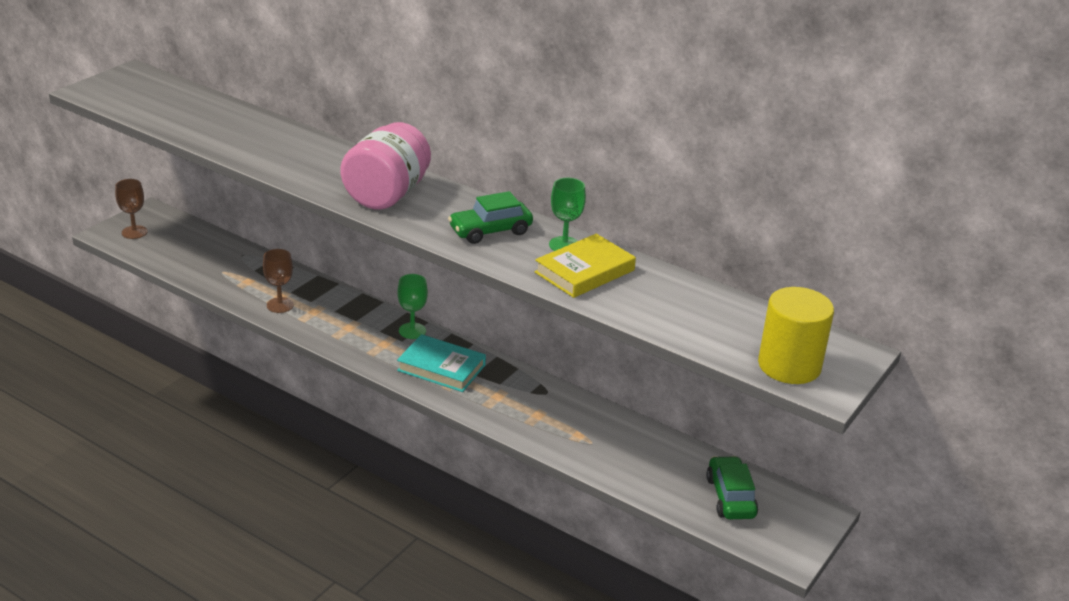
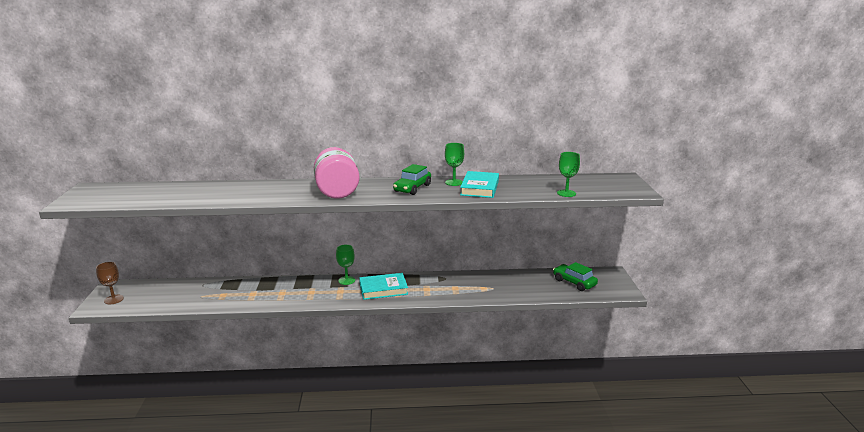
camera: 35 degrees left, 10 degrees down
(280, 305) = (258, 298): brown goblet -> none
(584, 271) = (479, 188): yellow book -> turquoise book
(698, 339) = (566, 193): none -> green goblet
(789, 366) = (612, 189): yellow cylinder -> none

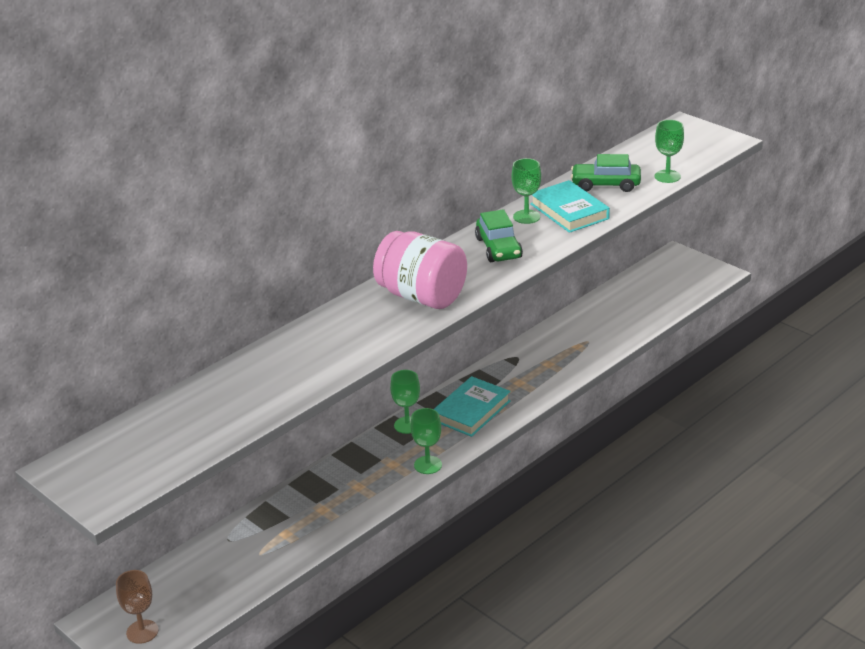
camera: 40 degrees left, 10 degrees up
(323, 300) = (428, 465): none -> green goblet
(574, 282) = (657, 288): green car -> green car (605, 185)

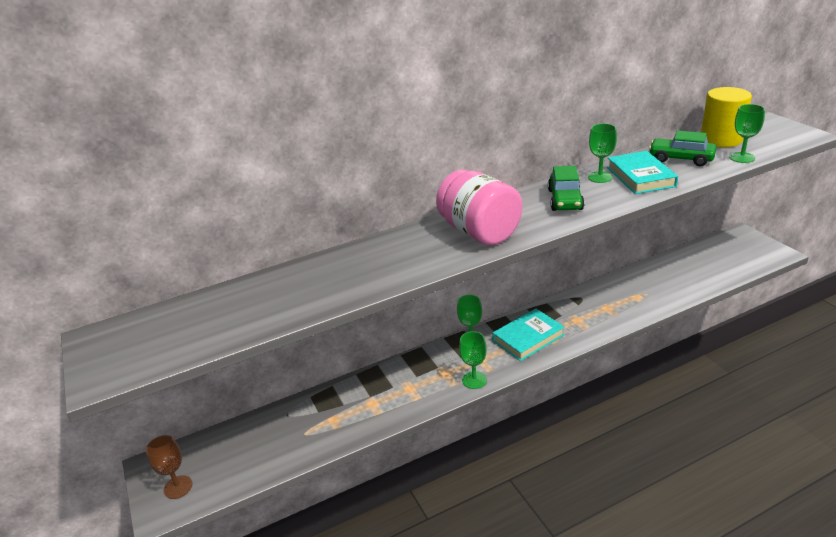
camera: 20 degrees right, 0 degrees up
(642, 155) = (721, 139): none -> yellow cylinder

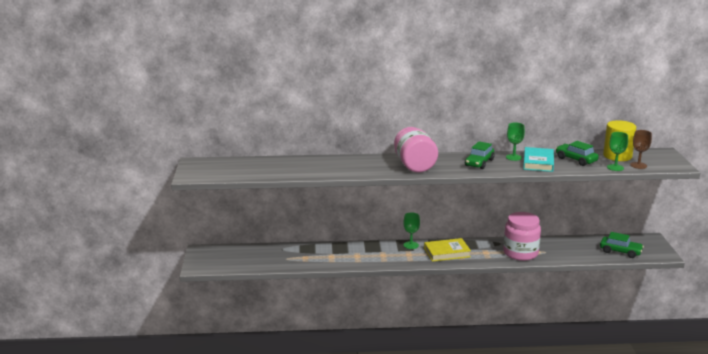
camera: 20 degrees right, 10 degrees down
(178, 487) = (210, 261): brown goblet -> brown goblet (638, 165)
(474, 380) = (397, 262): green goblet -> none
(528, 338) = (447, 253): turquoise book -> yellow book
(619, 306) = (520, 253): none -> pink jar
(728, 264) = (620, 252): none -> green car

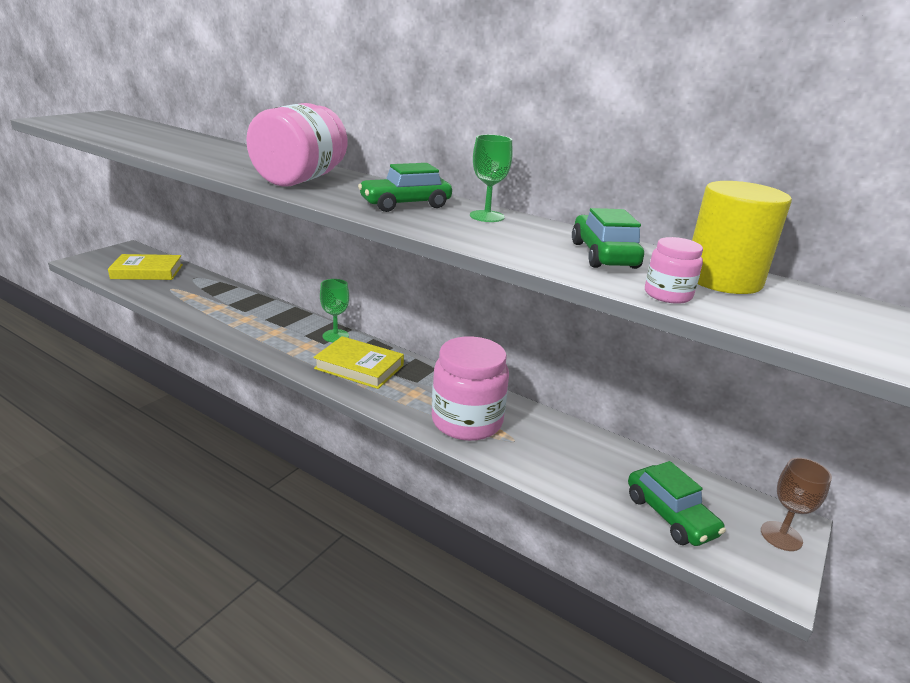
camera: 35 degrees right, 5 degrees up
(250, 256) = (147, 272): none -> yellow book
(538, 162) = (512, 235): turquoise book -> none
(615, 167) = (668, 295): green goblet -> pink jar
(638, 165) = (743, 311): brown goblet -> brown goblet (781, 536)

